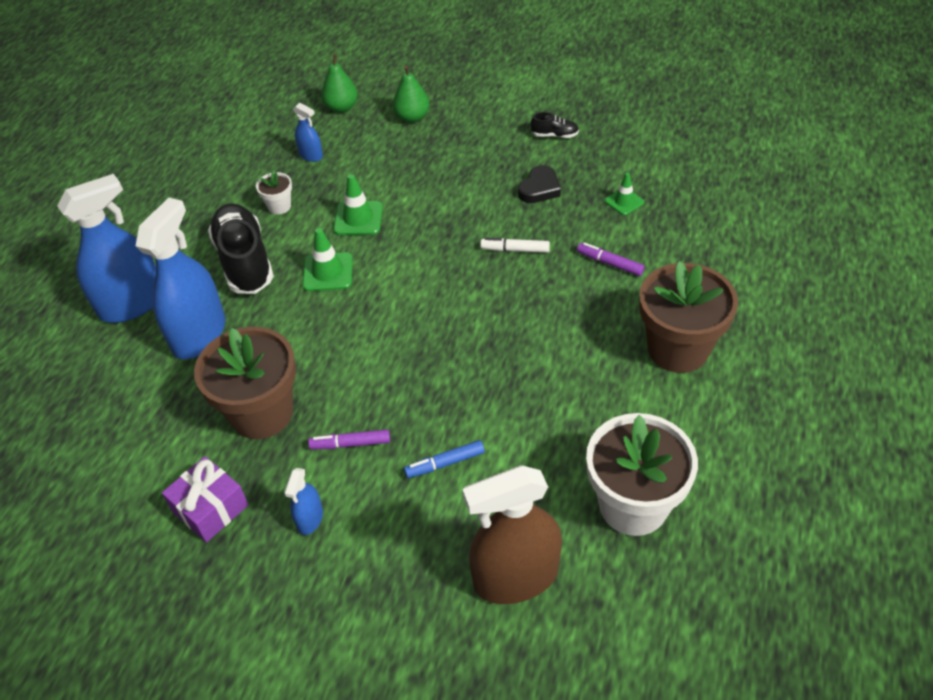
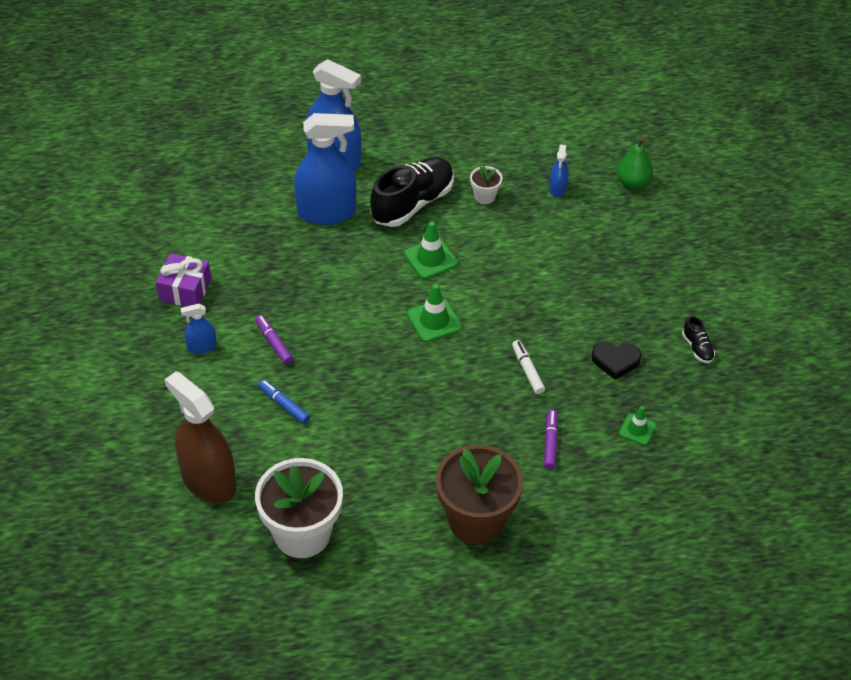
camera: 60 degrees right, 0 degrees up
(262, 413) = (275, 281): brown flower pot -> none
(358, 218) = (501, 252): green traffic cone -> green traffic cone (434, 321)
(412, 117) = (652, 236): green pear -> none

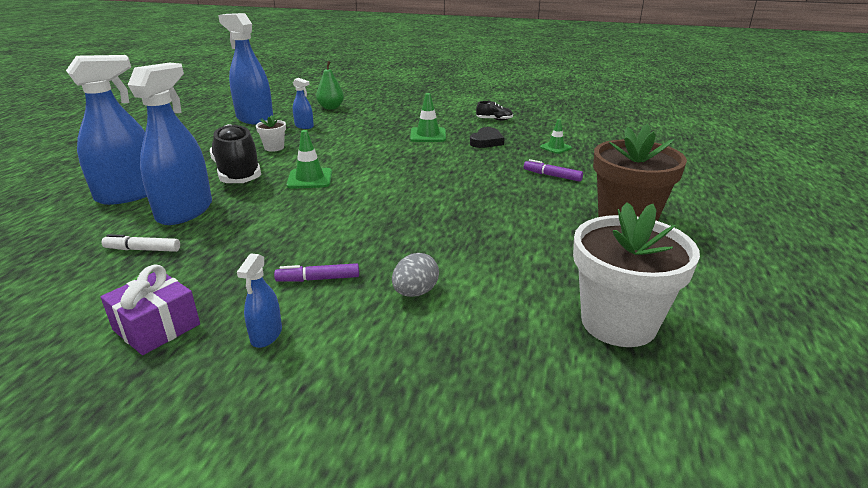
camera: 65 degrees left, 20 degrees down
(208, 481) = (501, 384): brown spray bottle -> none
(284, 405) = (415, 292): blue marker -> grey egg
(434, 321) = (381, 191): green traffic cone -> green traffic cone (428, 135)
(527, 370) = (471, 169): white marker -> white marker (142, 249)
(551, 139) = (255, 119): none -> blue spray bottle

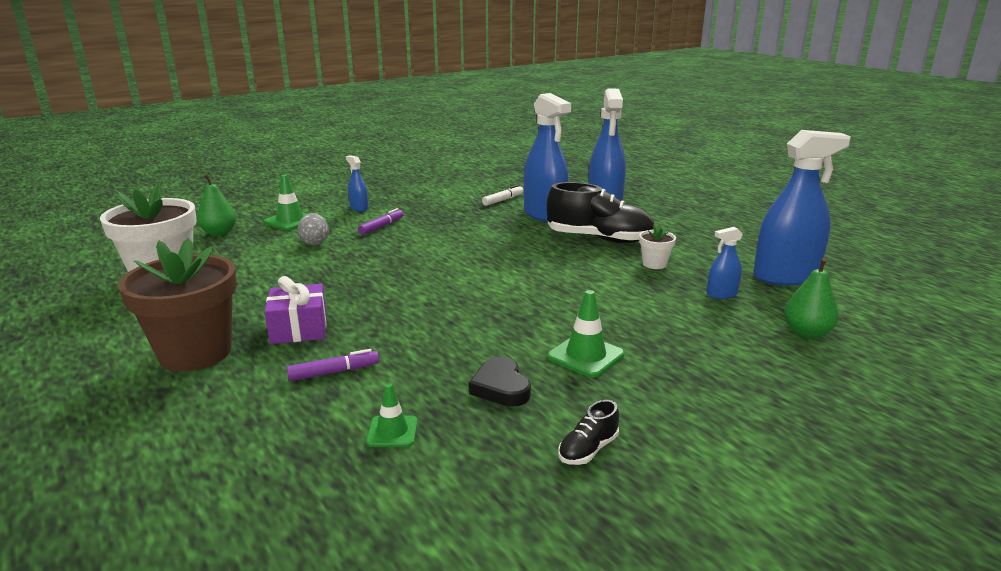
camera: 130 degrees right, 5 degrees down
(157, 327) = (412, 194): purple gift -> purple gift (299, 329)
(310, 179) = (542, 259): green traffic cone -> green traffic cone (290, 221)
(493, 391) = (219, 233): none -> green pear

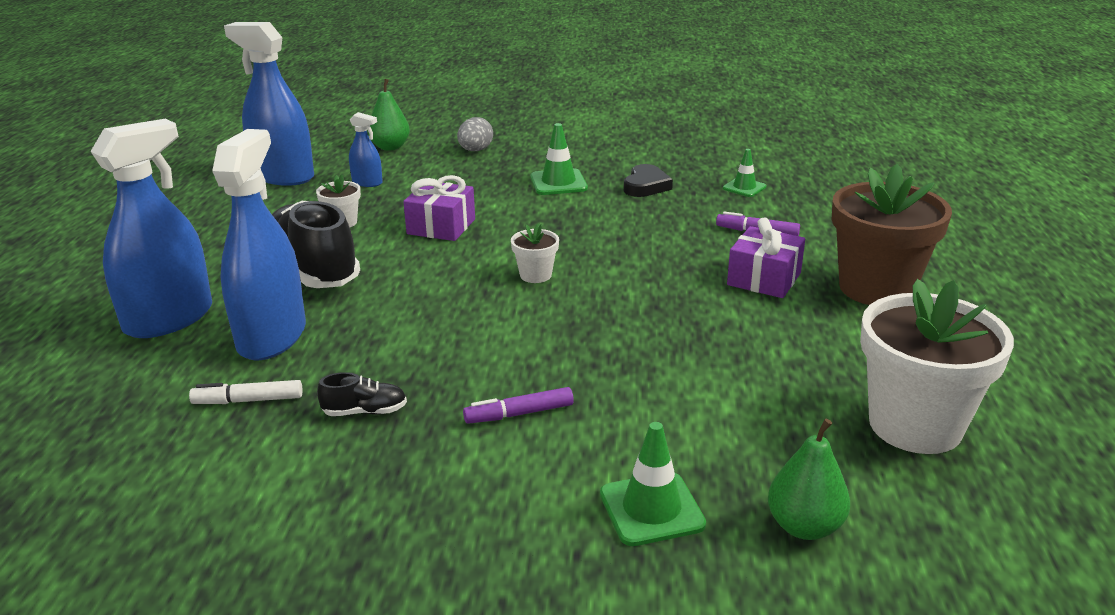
camera: 140 degrees left, 5 degrees up
(314, 242) = (654, 417): grey egg -> grey egg (475, 150)
(359, 208) = (493, 496): blue spray bottle -> none
(468, 277) = (535, 275): none -> white flower pot
(588, 449) = (641, 149): black shoe -> black shoe (365, 412)
(590, 284) = (441, 226): none -> purple gift

